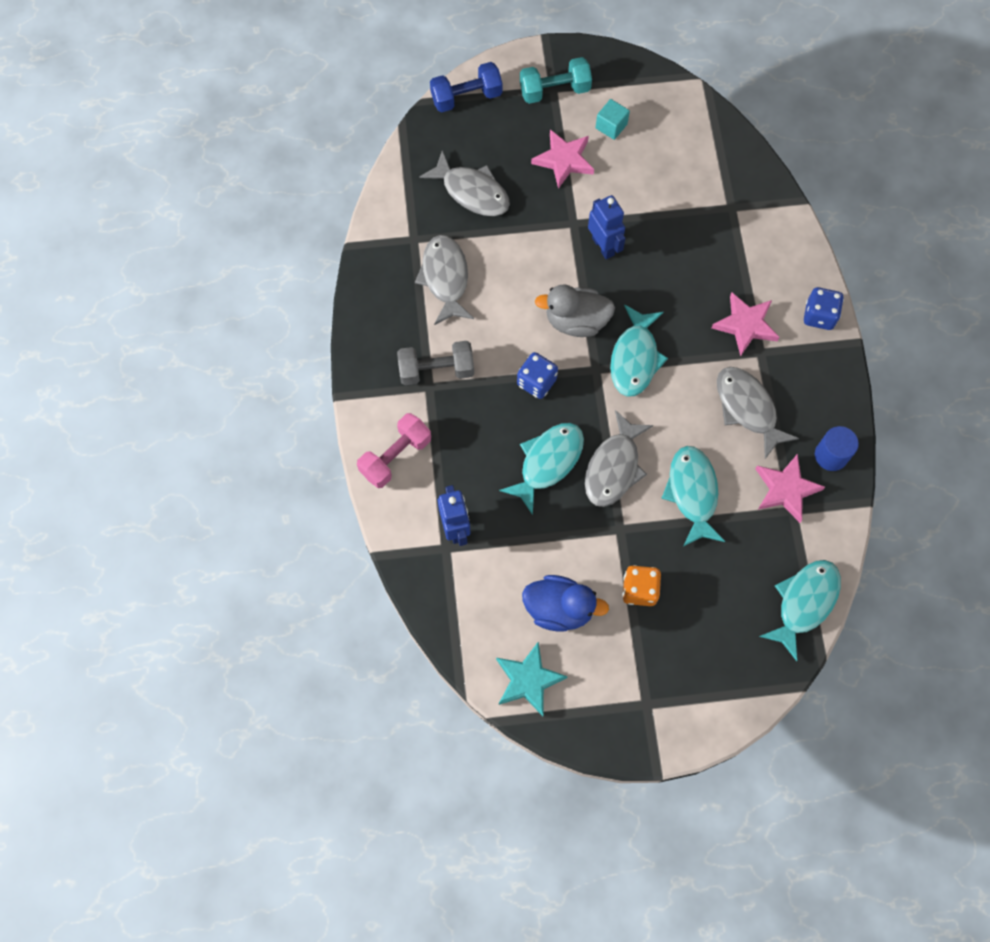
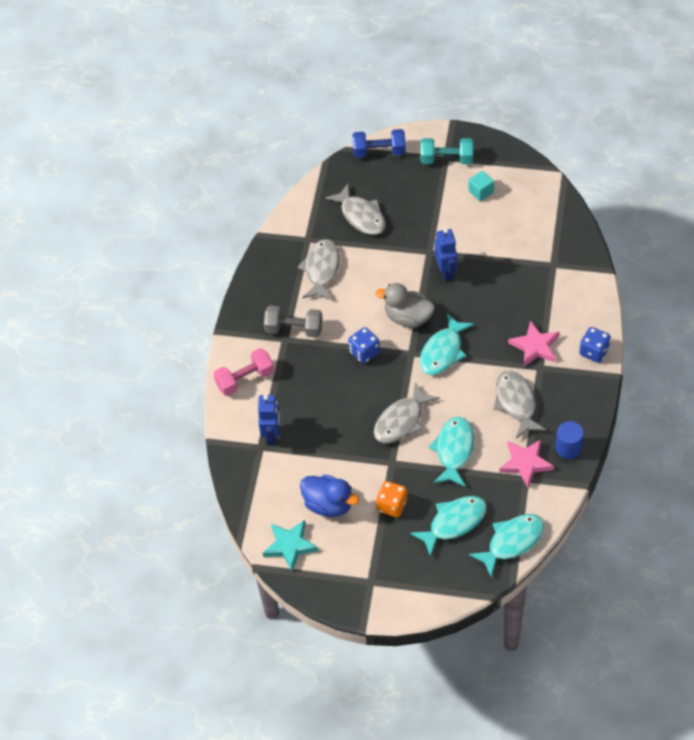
camera: 20 degrees right, 15 degrees down
(548, 462) = (354, 407): turquoise fish -> turquoise fish (454, 523)
(564, 160) = (437, 208): pink star -> none

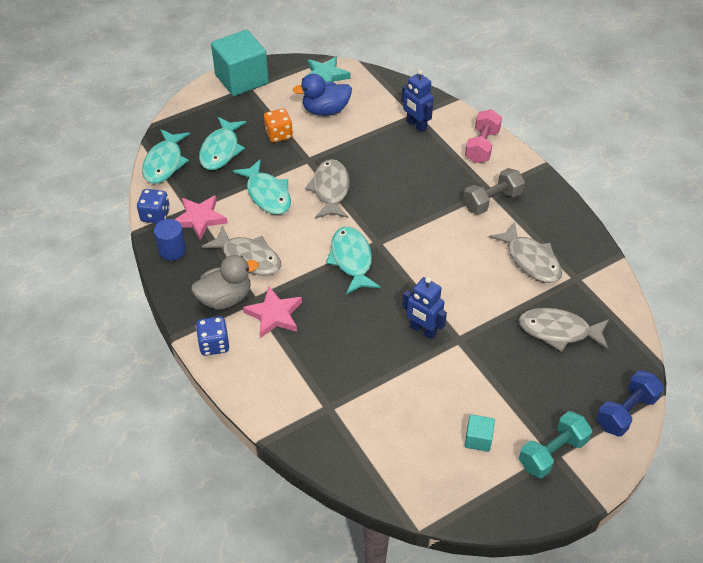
camera: 135 degrees right, 5 degrees down
(364, 352) = (416, 219): blue dice -> blue dice (155, 215)
(367, 597) = (241, 79): none -> turquoise cube
(408, 318) = (411, 268): grey duck -> grey duck (225, 298)

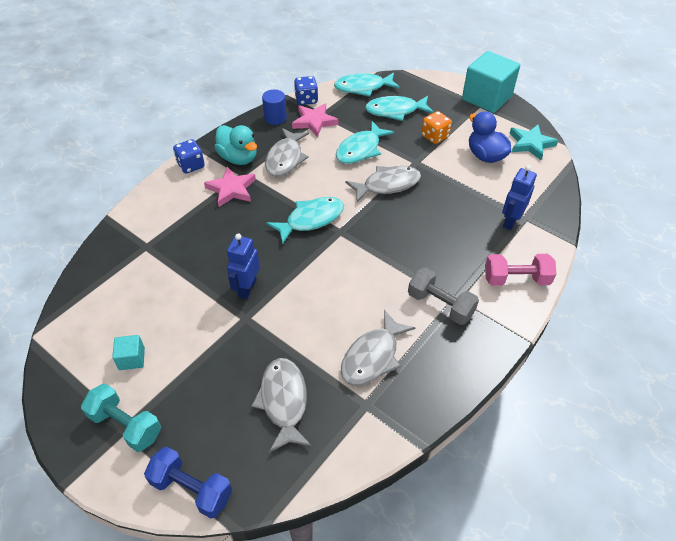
camera: 70 degrees right, 0 degrees up
(225, 298) = (238, 158): grey duck -> turquoise duck

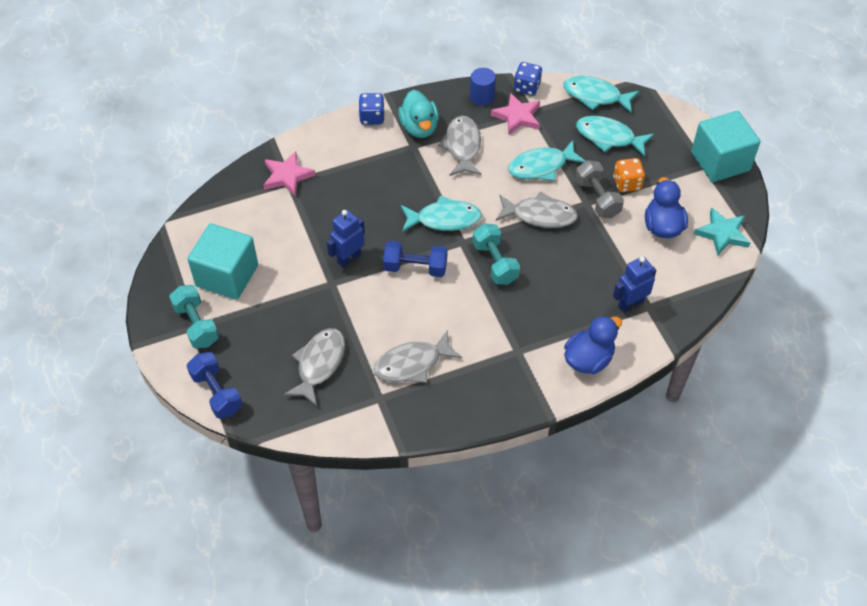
camera: 30 degrees right, 5 degrees up
(132, 359) = (227, 275): turquoise cube -> turquoise cube, size x2.24
(231, 189) = (393, 158): pink star -> pink star (287, 176)
(285, 159) = (462, 146): grey fish -> grey fish turned 135 degrees clockwise
(314, 269) = (415, 267): none -> blue dumbbell
(380, 236) = (495, 263): none -> turquoise dumbbell
(440, 305) = (501, 349): grey dumbbell -> grey dumbbell (597, 198)
(516, 279) = (588, 359): pink dumbbell -> blue duck

